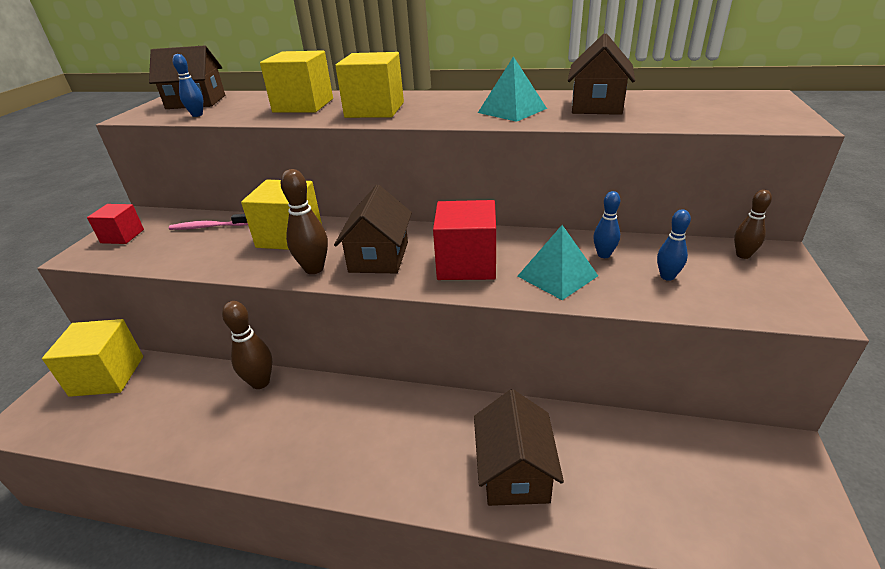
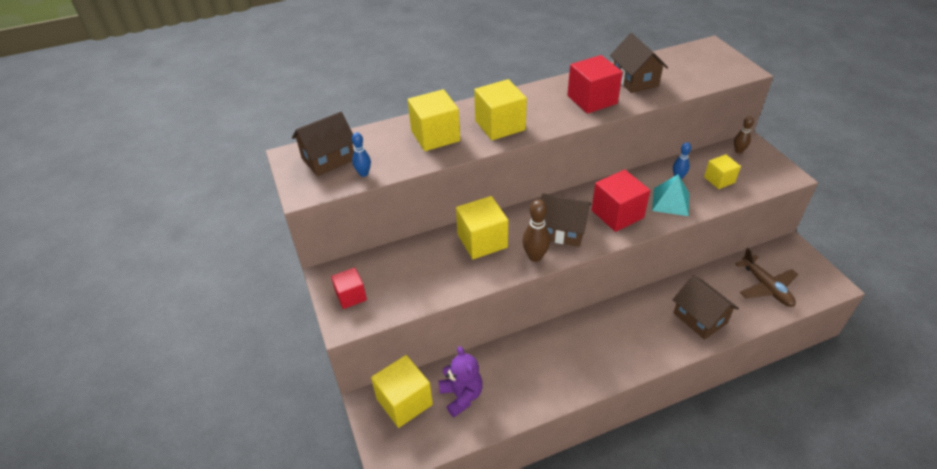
camera: 35 degrees left, 10 degrees up
(152, 400) = (461, 396): none -> purple teddy bear
(208, 227) = (408, 259): pink toothbrush -> none
(260, 382) = (516, 348): brown bowling pin -> none
(379, 257) = (562, 231): brown house -> brown house turned 45 degrees counterclockwise
(512, 110) = (592, 100): turquoise pyramid -> red cube
(667, 276) = (719, 180): blue bowling pin -> yellow cube
(675, 486) = (766, 287): none -> brown plane

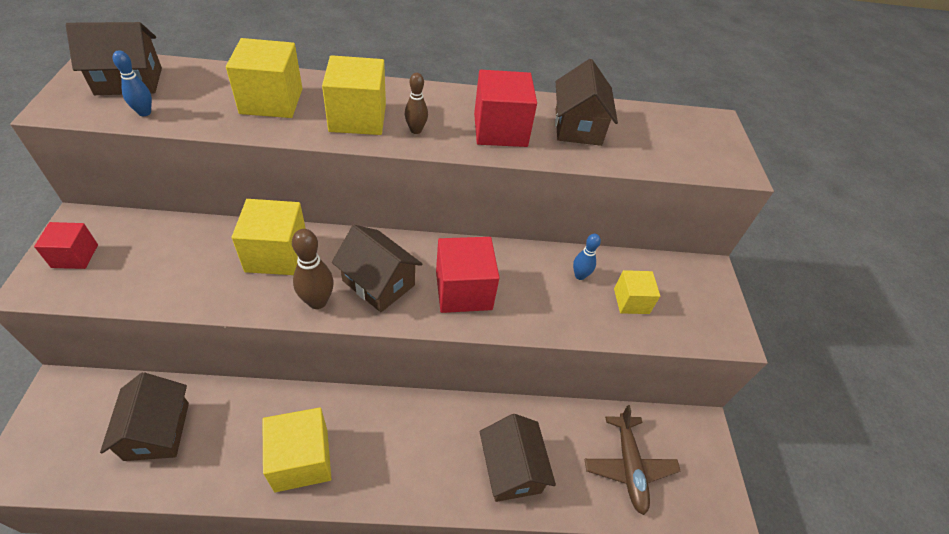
camera: 15 degrees right, 5 degrees up
(404, 401) = (93, 406): yellow cube -> yellow cube (301, 459)
(461, 396) = (157, 431): purple teddy bear -> brown house
(670, 201) = (544, 303): turquoise pyramid -> none
(738, 151) = (687, 274): brown bowling pin -> brown bowling pin (416, 130)

